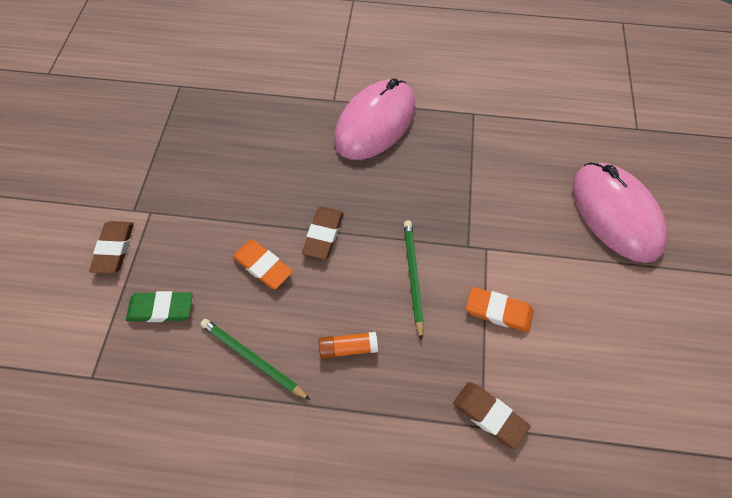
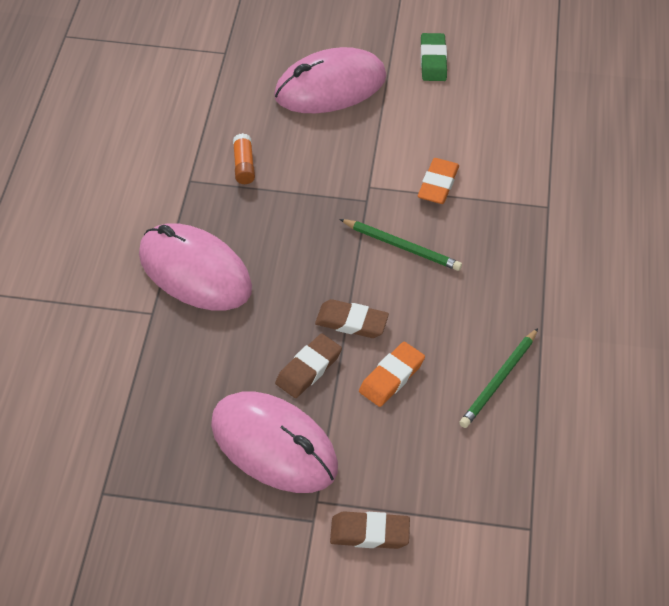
camera: 90 degrees left, 10 degrees down
(161, 309) = (447, 471): green eraser -> green eraser (433, 60)
(204, 182) = (274, 445): none -> pink mouse
(348, 348) = (482, 301): orange glue stick -> orange glue stick (244, 165)
(413, 276) = (402, 246): green pencil -> green pencil turned 150 degrees counterclockwise
(489, 415) = (537, 201): brown eraser -> brown eraser (308, 369)

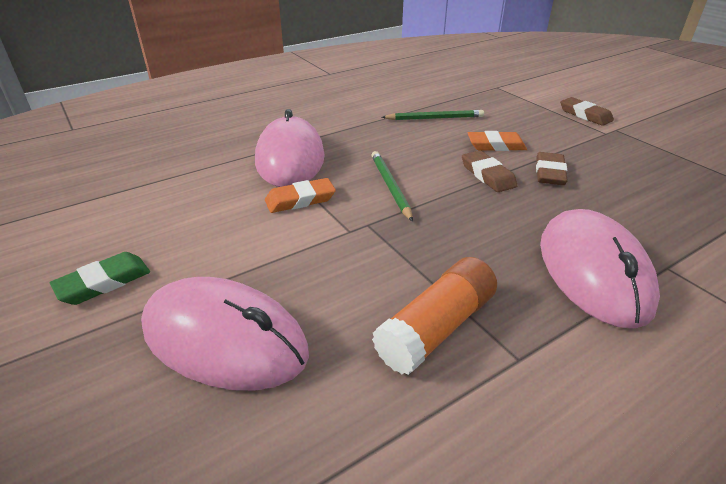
camera: 130 degrees left, 15 degrees down
(244, 165) = (436, 328): orange glue stick -> orange glue stick, size x1.79
(274, 445) = (614, 158): pink mouse -> pink mouse (290, 158)
(308, 369) = (549, 172): brown eraser -> brown eraser turned 75 degrees counterclockwise

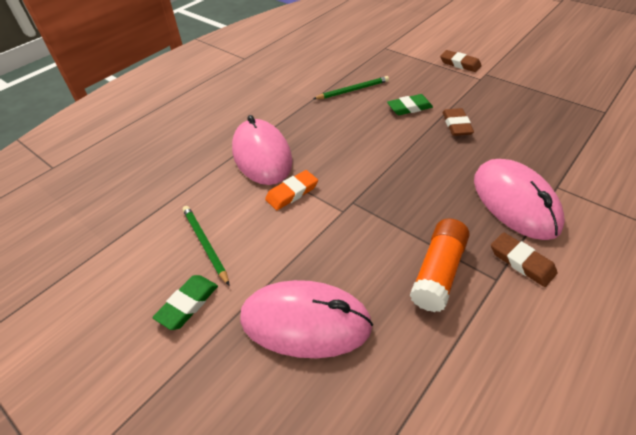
camera: 15 degrees left, 10 degrees up
(390, 186) = (351, 164): green pencil -> green pencil (205, 244)
(487, 175) = (415, 137): brown eraser -> brown eraser (521, 262)
(496, 145) = (409, 107): orange eraser -> green eraser

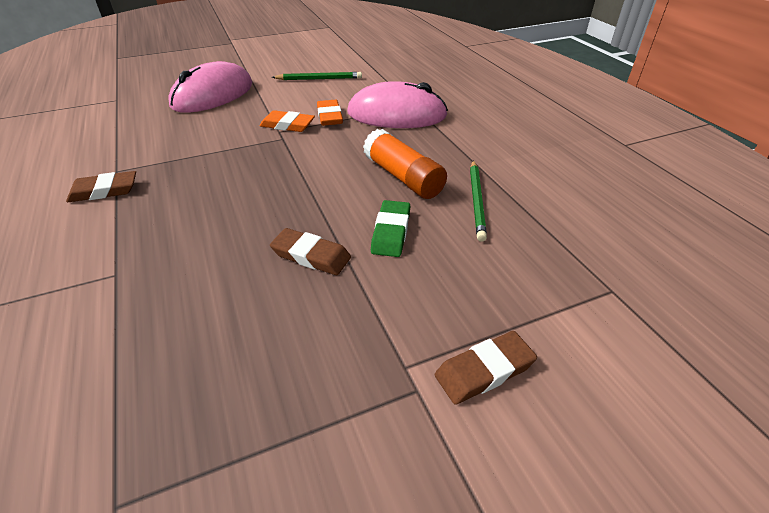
camera: 115 degrees right, 5 degrees down
(187, 304) = (279, 69): green eraser -> none
(328, 211) = (287, 125): none -> orange eraser
(438, 272) = (164, 149): orange glue stick -> orange glue stick (403, 177)
(515, 202) = (150, 226): pink mouse -> none

